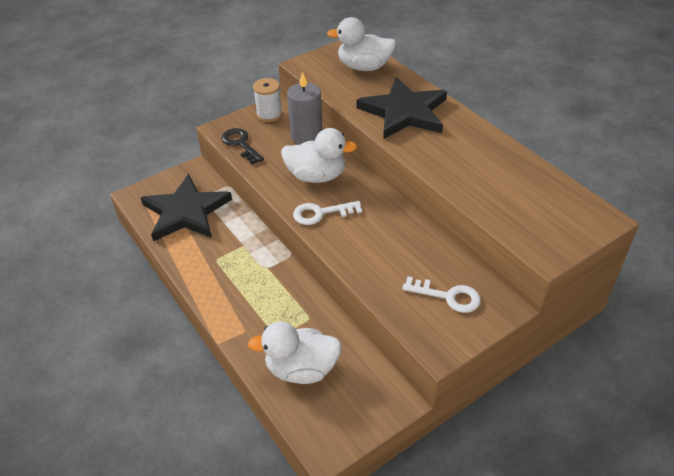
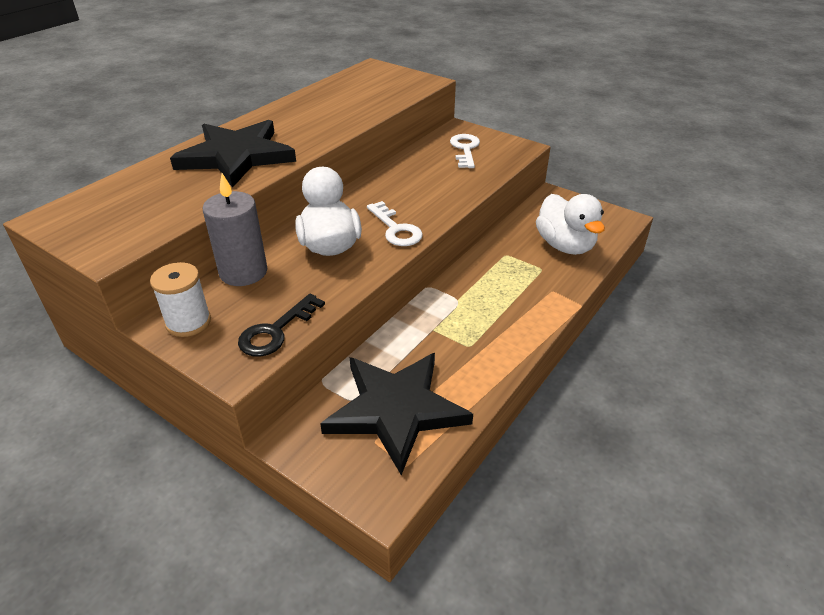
camera: 110 degrees left, 5 degrees down
(364, 67) = (121, 198): white duck -> none

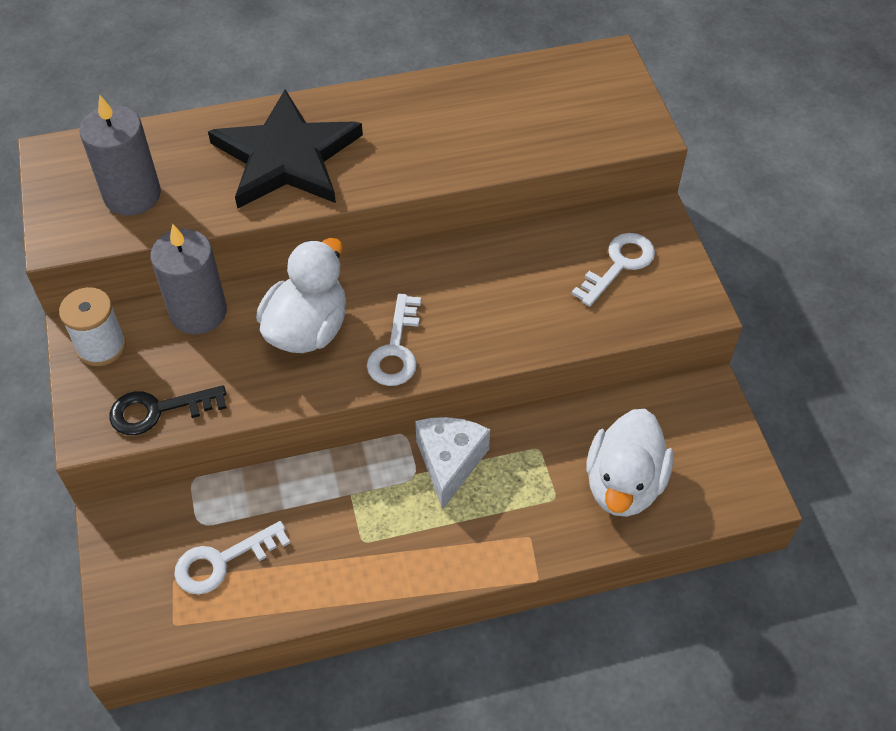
camera: 40 degrees right, 15 degrees up
(142, 211) = (132, 195): none -> grey candle
(396, 410) = (222, 561): black star -> white key
(469, 284) = (449, 463): none -> white cheese

